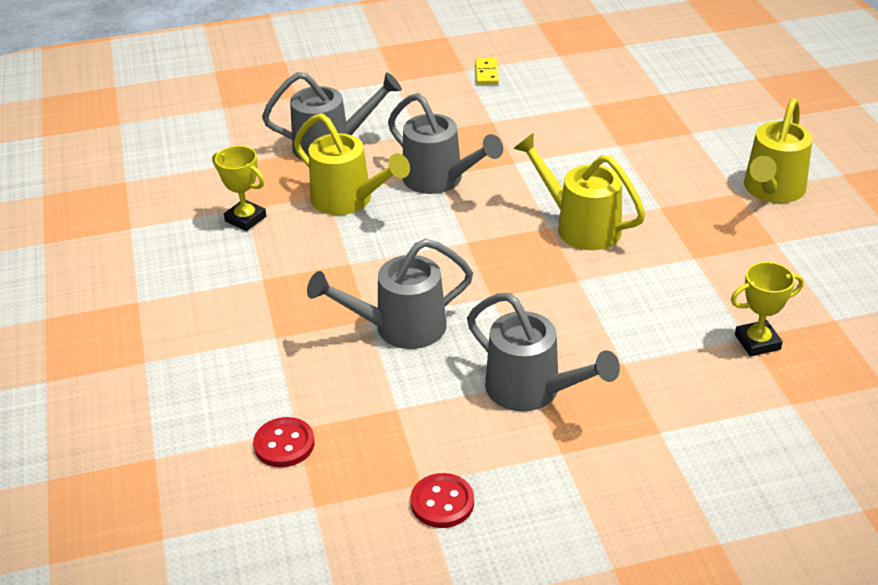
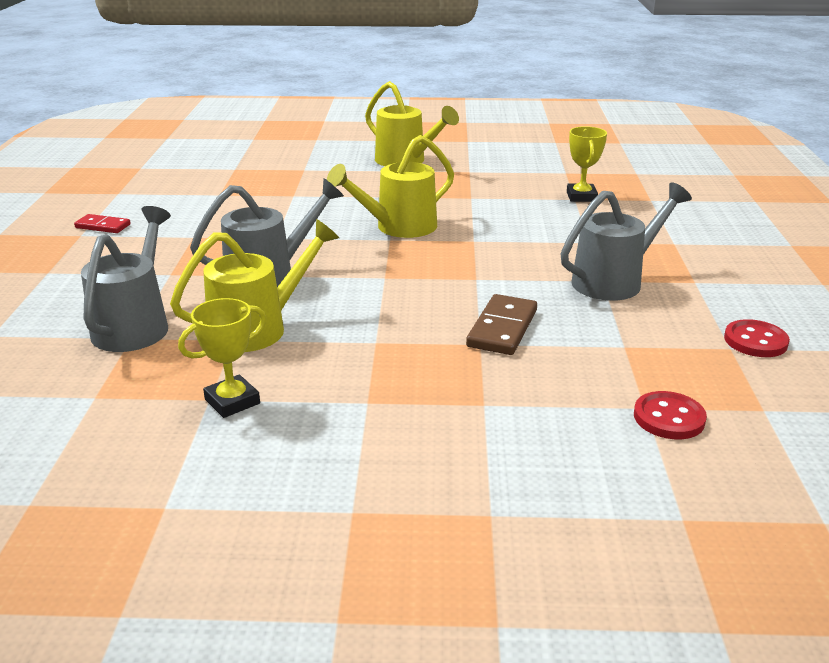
camera: 75 degrees left, 10 degrees down
(399, 328) = (502, 328): grey watering can -> brown domino
(486, 73) = (103, 226): yellow domino -> red domino

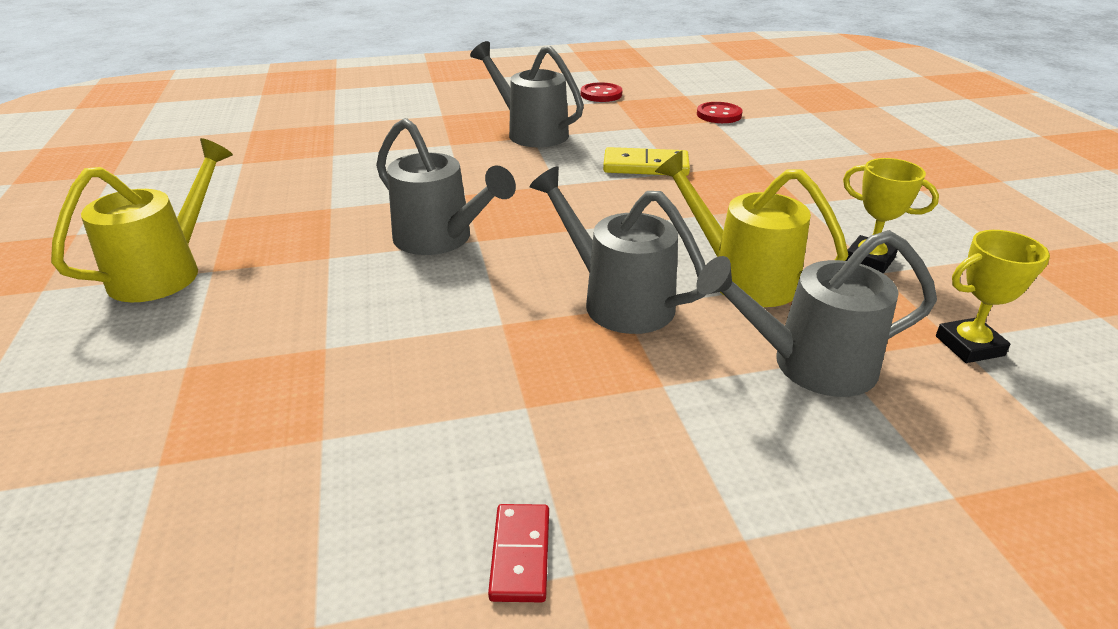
camera: 105 degrees left, 5 degrees up
(398, 227) = (440, 240): yellow watering can -> grey watering can
(502, 328) = (645, 166): brown domino -> yellow domino
(581, 197) = (327, 151): yellow trophy -> yellow trophy (969, 346)

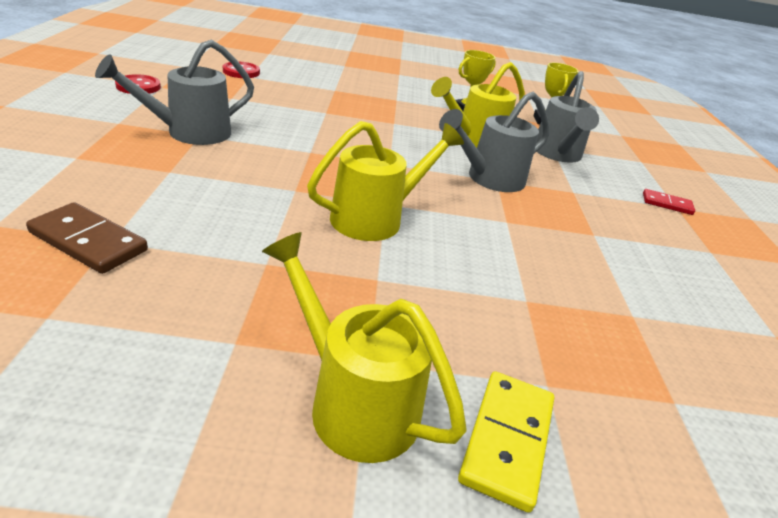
camera: 80 degrees left, 0 degrees up
(328, 149) = (88, 242): none -> brown domino
(440, 240) = (376, 218): grey watering can -> yellow watering can
(520, 555) = (706, 263): red domino -> red domino (667, 204)
(645, 166) = (307, 117): yellow domino -> yellow domino (507, 440)

